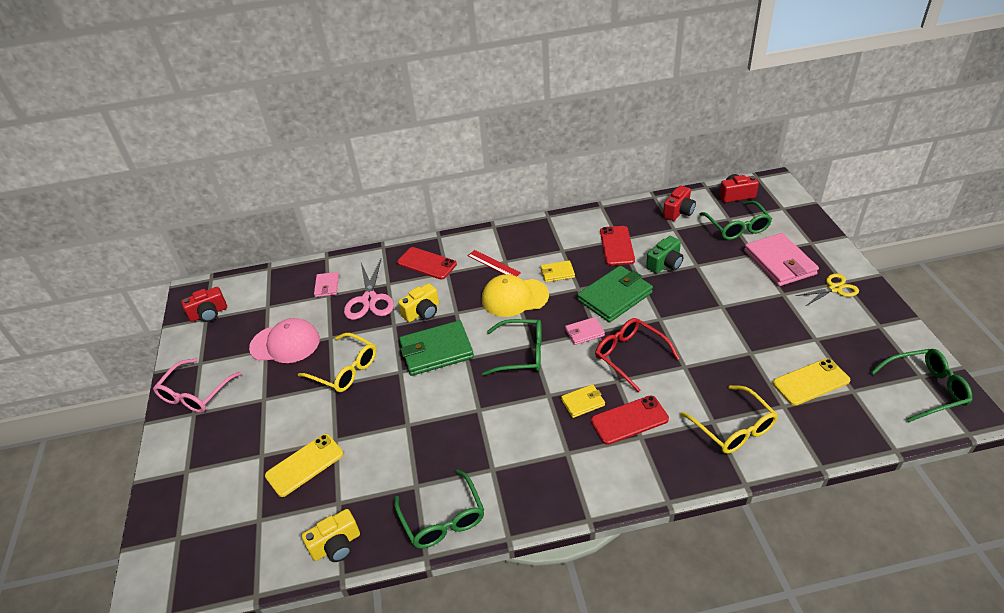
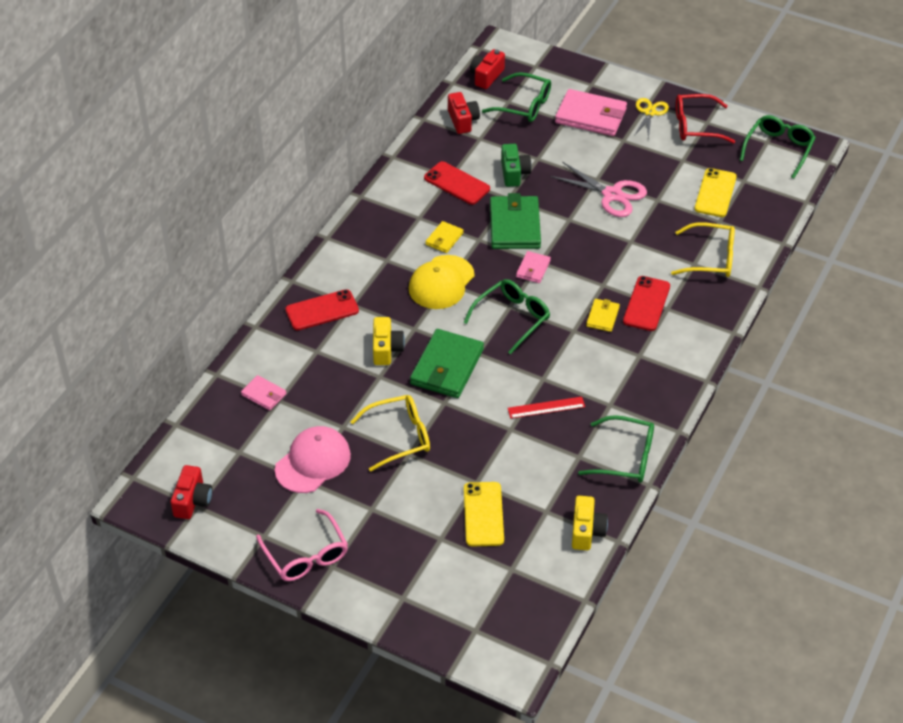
camera: 55 degrees left, 5 degrees up
(369, 300) = (324, 375): pink scissors -> pink scissors (612, 195)
(493, 264) = (381, 269): red ruler -> red ruler (546, 407)
(630, 356) = (587, 261): red glasses -> red glasses (695, 126)

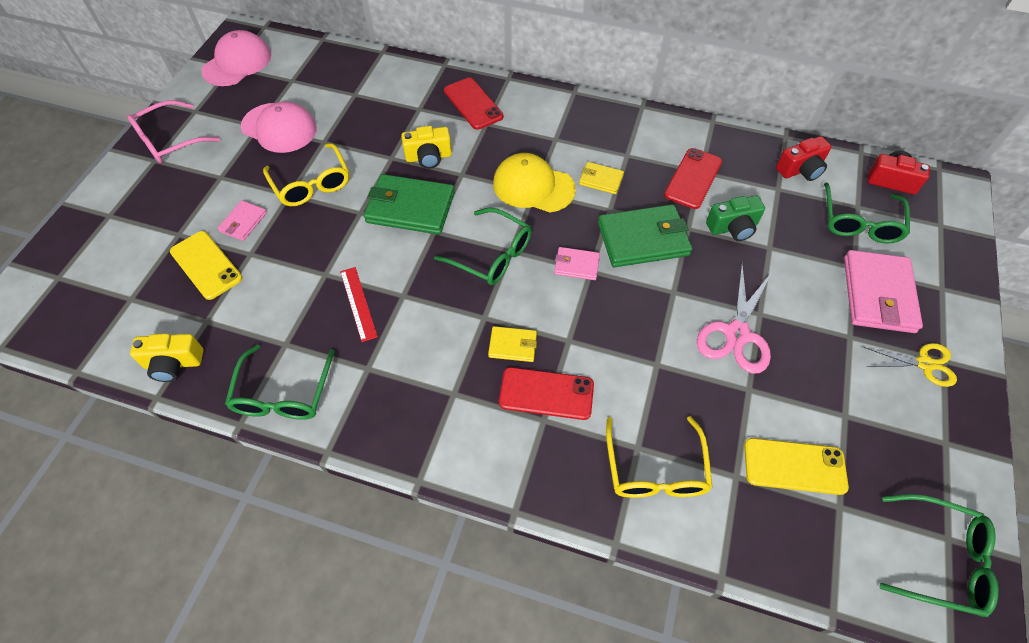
camera: 80 degrees right, 10 degrees up
(193, 501) = (237, 63): red camera -> pink cap
(264, 394) = (360, 84): pink wallet -> pink wallet (243, 222)
(483, 514) = (206, 265): yellow phone -> yellow phone turned 60 degrees clockwise
(695, 126) = (929, 427): red glasses -> none

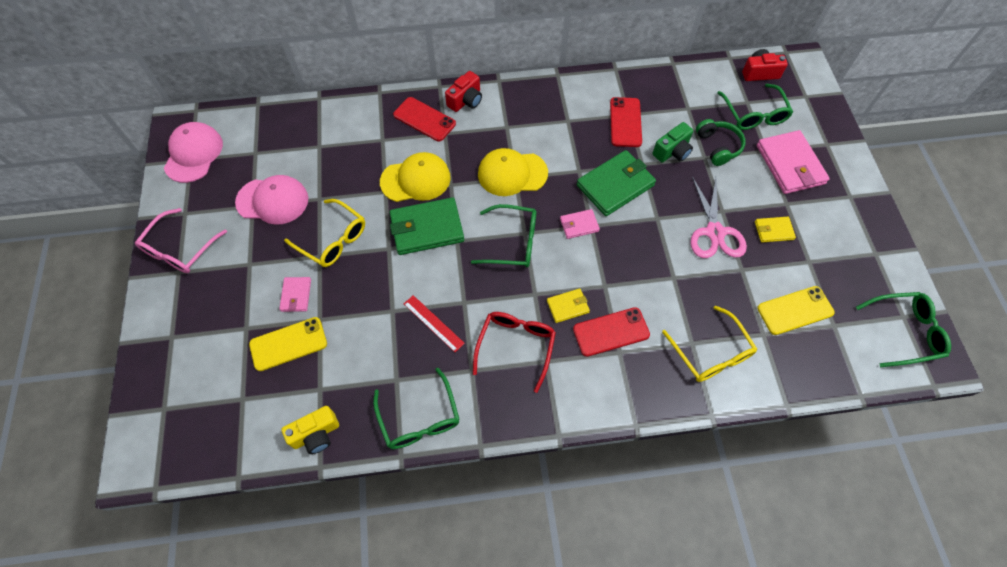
camera: 25 degrees left, 5 degrees up
(206, 265) = (288, 344): yellow phone -> yellow phone turned 45 degrees counterclockwise
(428, 157) = (416, 180): yellow camera -> yellow cap
(430, 363) = (516, 346): none -> red glasses
(601, 180) = (559, 148): yellow wallet -> yellow wallet (773, 230)
(793, 242) = (718, 146): none -> green headphones
(800, 170) = (696, 87): red camera -> red camera (466, 100)
(924, 364) = (840, 204): yellow scissors -> none

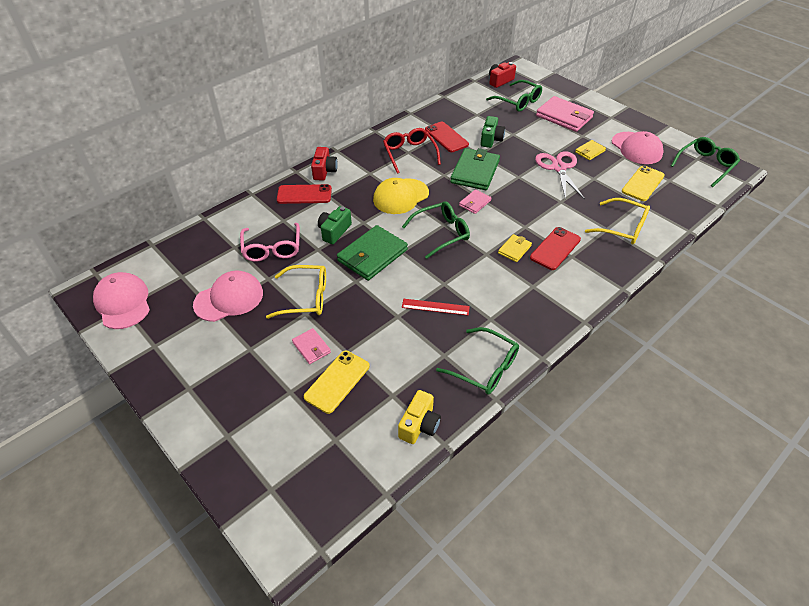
camera: 35 degrees left, 15 degrees down
(180, 249) = (174, 372): pink glasses -> pink glasses (272, 249)
(416, 180) = (334, 231): yellow cap -> green camera
(516, 346) = (505, 289): red glasses -> red glasses (409, 154)
(714, 232) = (559, 168): pink scissors -> pink scissors turned 150 degrees counterclockwise
(718, 146) = (515, 125): green headphones -> none
(838, 258) = (636, 148): none -> pink cap

